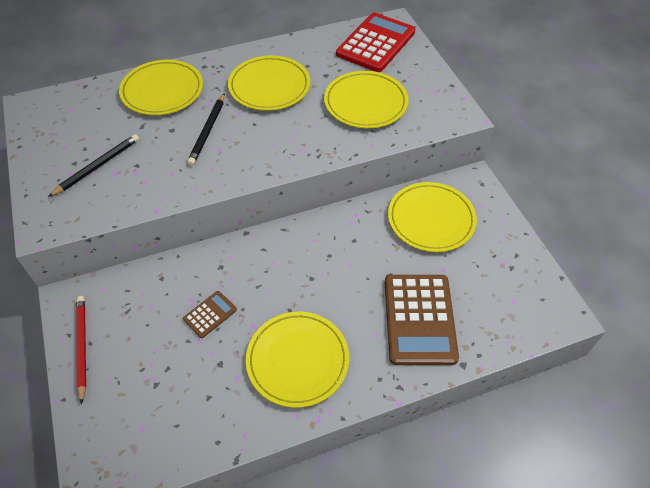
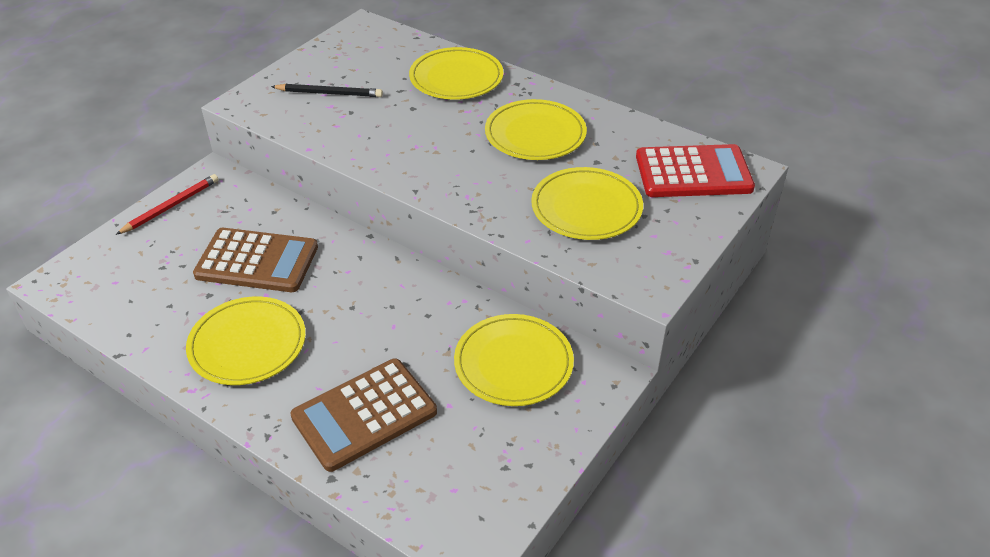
camera: 55 degrees right, 10 degrees down
(208, 131) = (433, 128): black pencil -> none
(210, 314) = (257, 261): brown calculator -> brown calculator, size x2.12

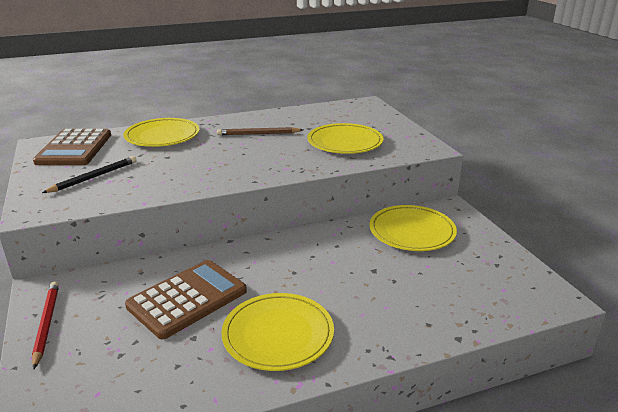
camera: 55 degrees left, 15 degrees down
(364, 414) = (407, 302): brown calculator -> brown calculator (74, 148)
(535, 134) = (258, 134): yellow plate -> brown pencil
(693, 172) = (352, 112): red calculator -> none

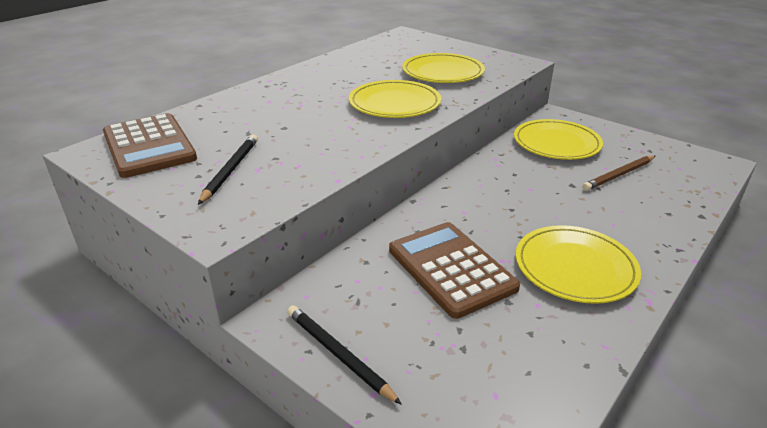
camera: 30 degrees left, 5 degrees up
(46, 324) = (339, 354): red pencil -> black pencil
(162, 136) = (242, 107): yellow plate -> yellow plate (394, 103)
(187, 298) = (451, 269): brown calculator -> brown calculator turned 45 degrees counterclockwise
(258, 134) = (346, 82): brown pencil -> brown pencil (619, 175)

